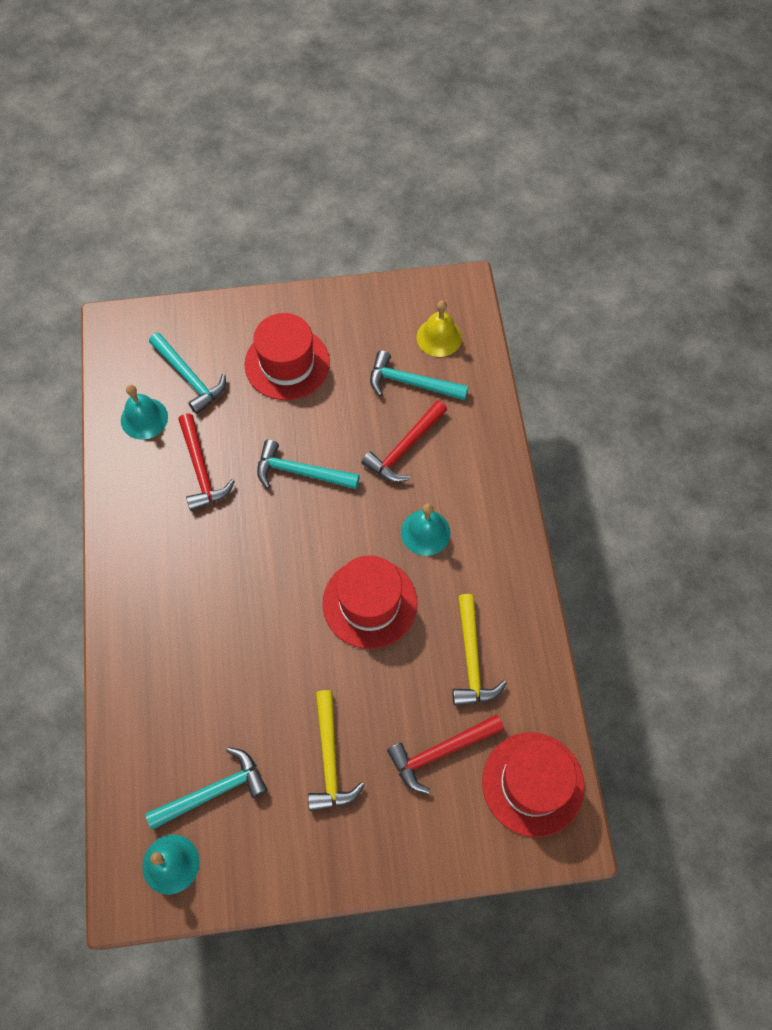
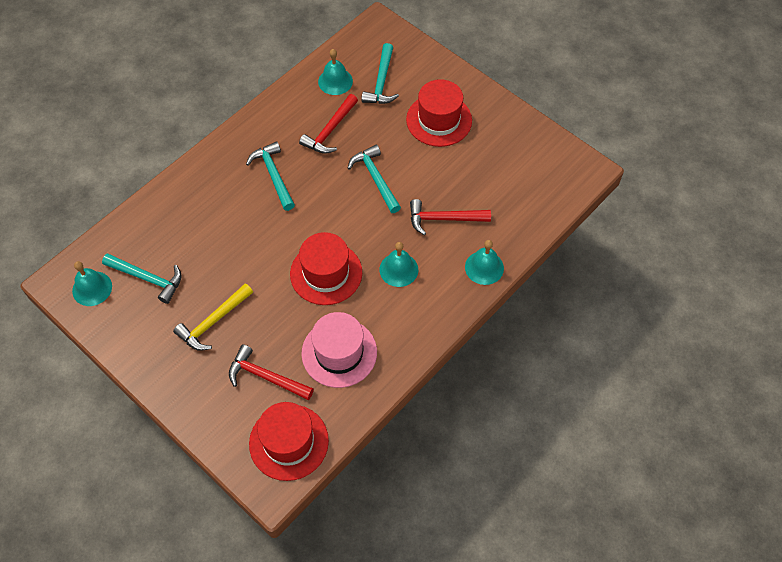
camera: 50 degrees right, 5 degrees down
(411, 383) = (491, 190): turquoise hammer -> turquoise hammer (273, 175)
(439, 337) = (539, 182): yellow bell -> none
(472, 659) = (339, 352): yellow hammer -> pink hat
(489, 456) = (484, 267): none -> turquoise bell

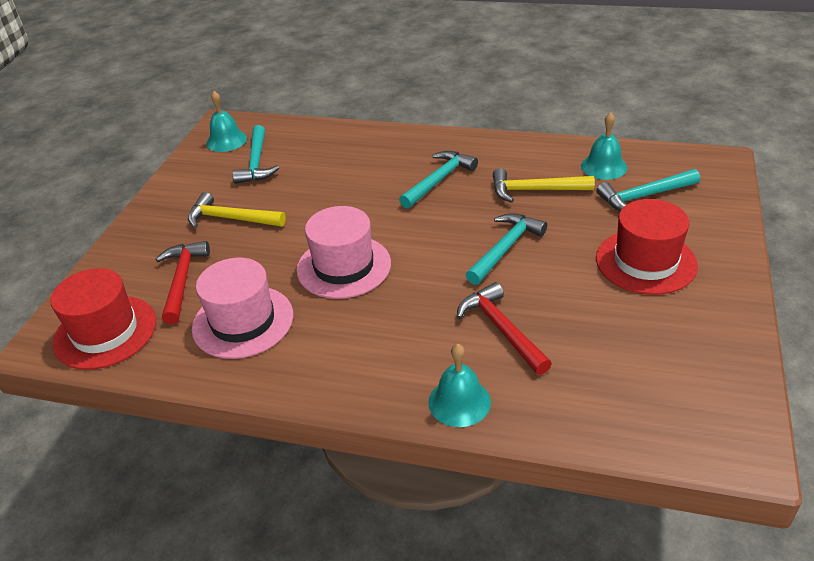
camera: 65 degrees right, 20 degrees down
(326, 273) = (344, 266): red hat -> pink hat
(330, 131) = (535, 190): red hammer -> yellow hammer
(398, 269) = (392, 321): turquoise bell -> none

